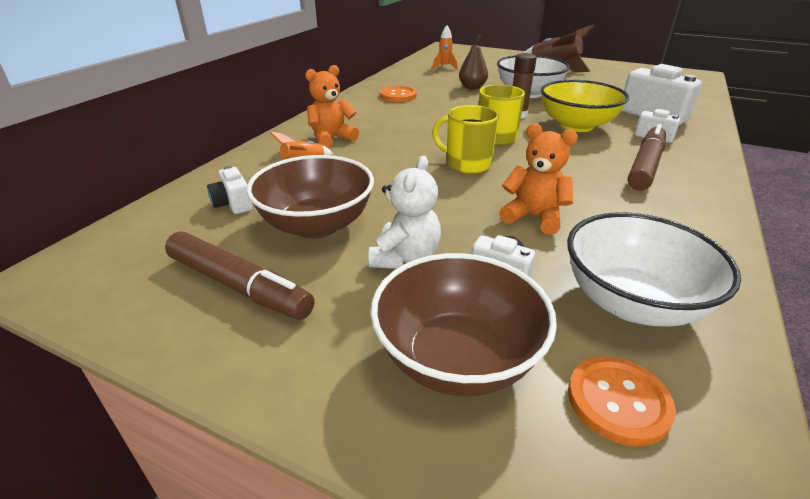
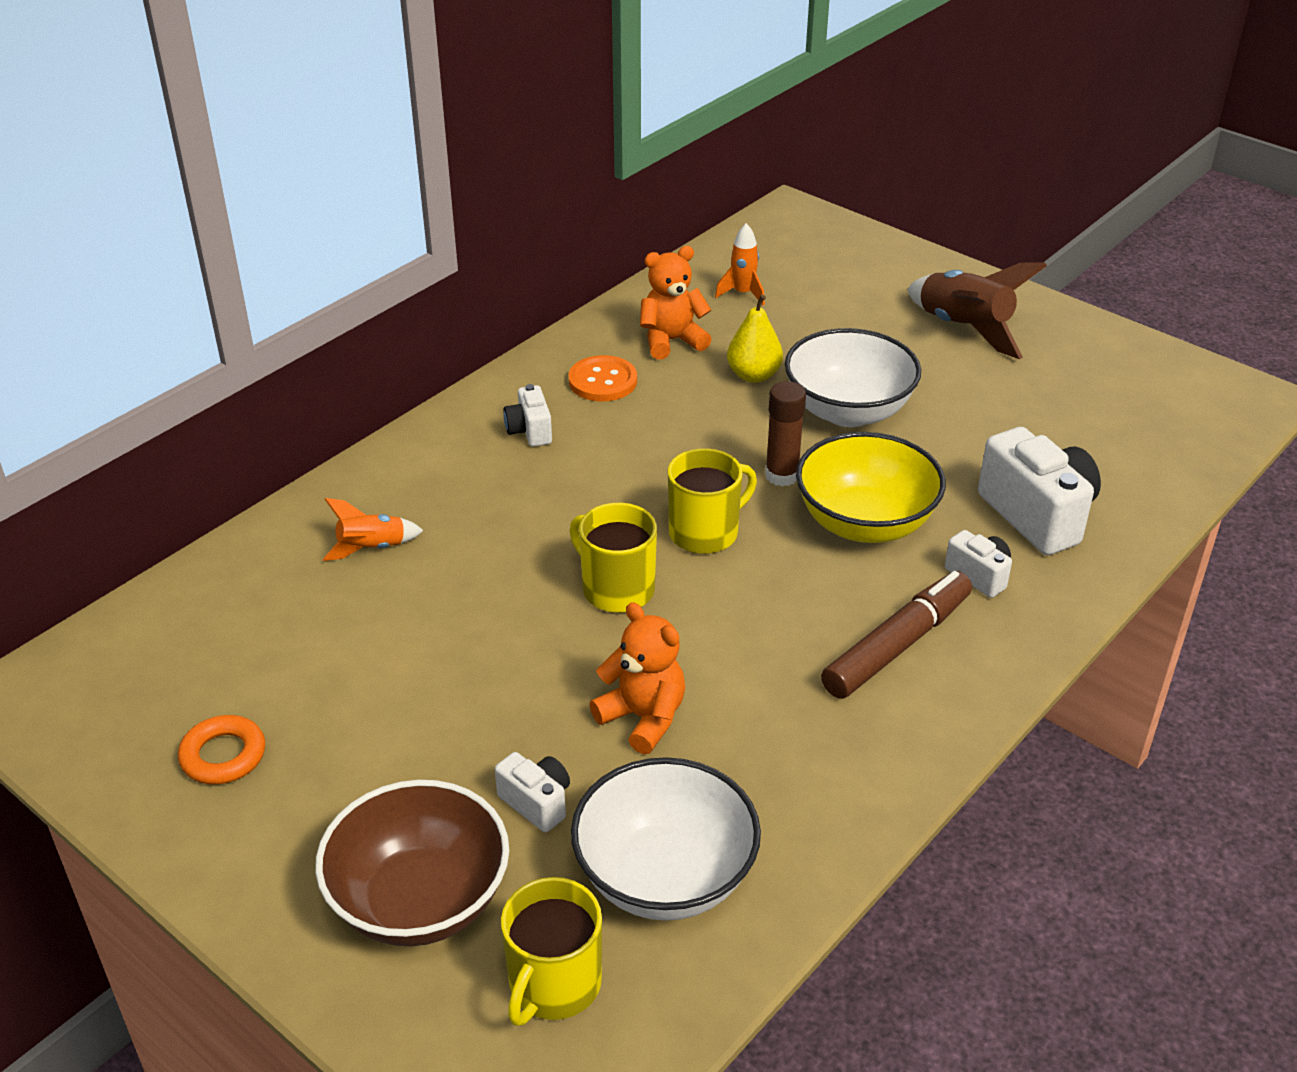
camera: 15 degrees right, 5 degrees up
(233, 204) = (251, 613): white camera -> white camera (529, 431)
(239, 286) = (223, 755): brown marker -> orange ring
(316, 225) = (346, 674): brown bowl -> none
(331, 139) = (437, 489): orange teddy bear -> orange teddy bear (672, 341)
(405, 257) = (433, 753): white teddy bear -> none
(472, 87) = (753, 375): brown pear -> yellow pear
(618, 401) = (553, 985): orange button -> yellow mug

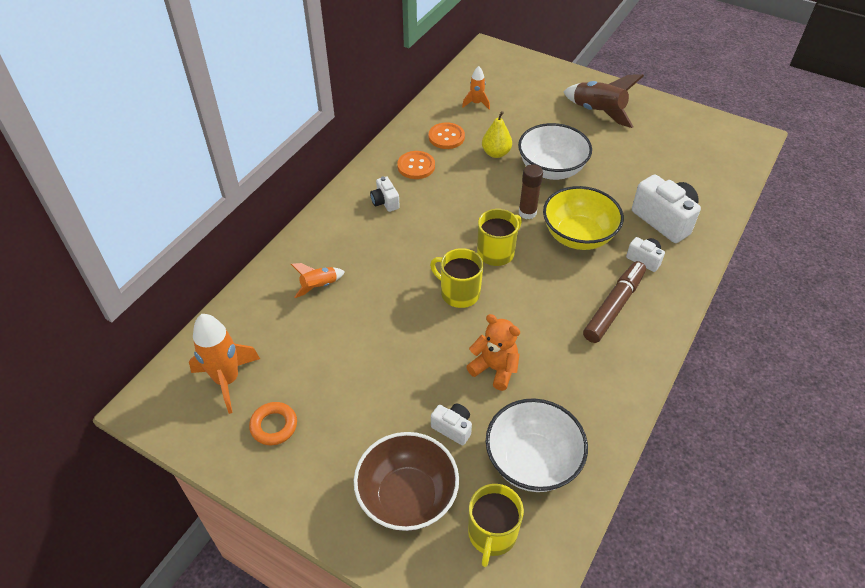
camera: 10 degrees left, 10 degrees up
(167, 674) = (227, 380): none -> orange rocket
(672, 341) = (446, 137): orange teddy bear -> orange button

